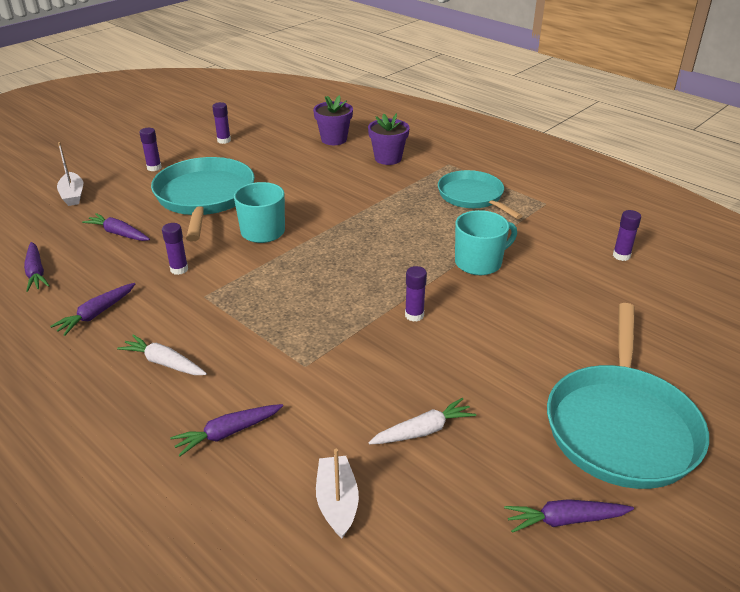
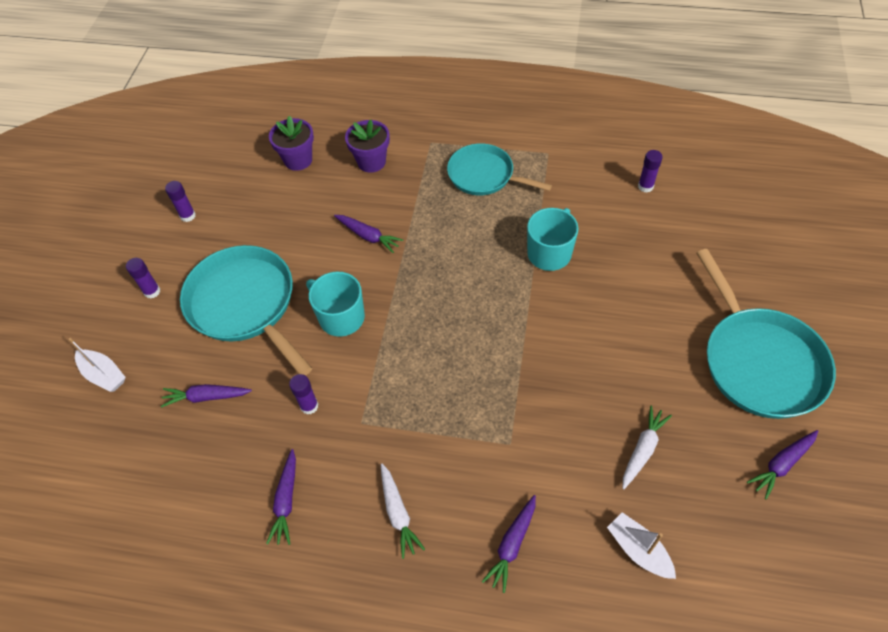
camera: 30 degrees left, 20 degrees up
(36, 272) = (175, 490): purple carrot -> purple carrot (368, 236)
(164, 363) = (398, 513): white carrot -> white carrot turned 105 degrees counterclockwise
(414, 315) = (547, 340): purple glue stick -> none

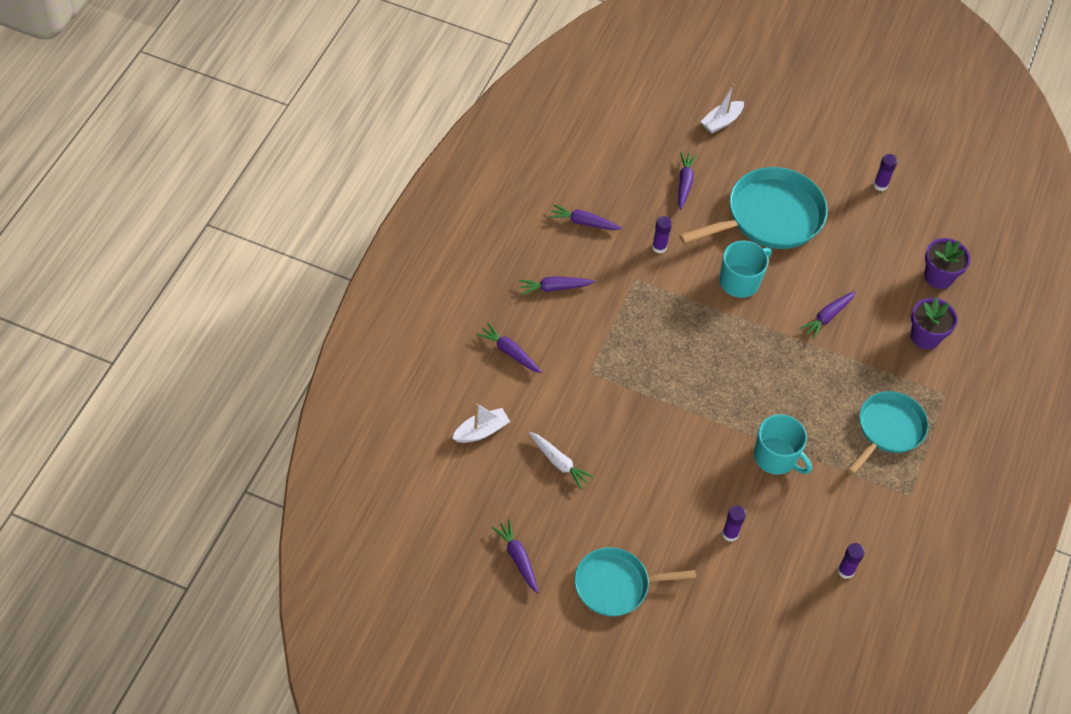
camera: 95 degrees right, 0 degrees up
(152, 291) = (798, 155): purple glue stick -> purple glue stick (730, 534)
(398, 513) = (554, 288): white carrot -> purple carrot
(759, 362) = (615, 585): turquoise pan -> turquoise pan, size x0.65

